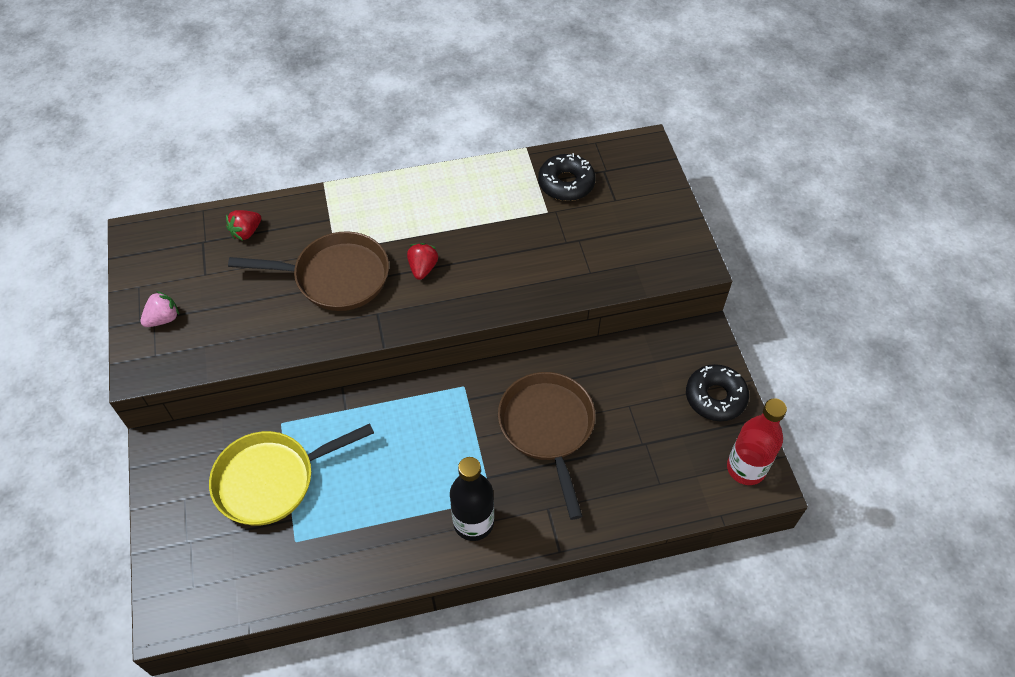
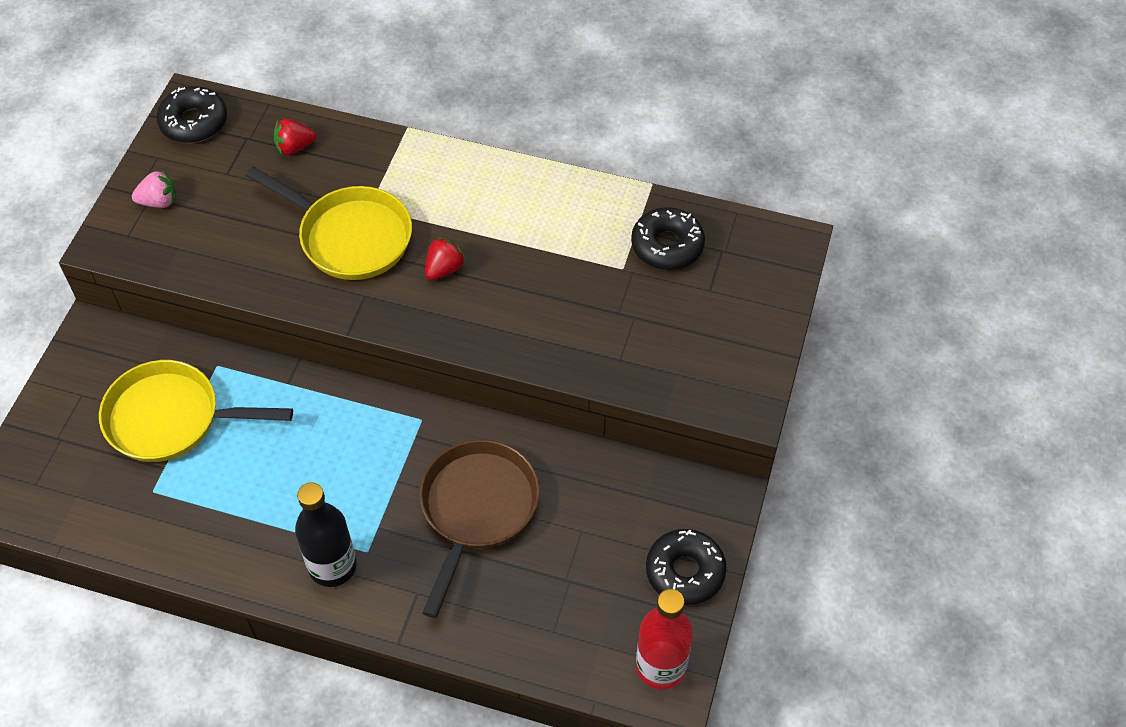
camera: 30 degrees right, 0 degrees up
(151, 248) = (194, 122): none -> black donut
(336, 277) = (350, 237): brown pan -> yellow pan

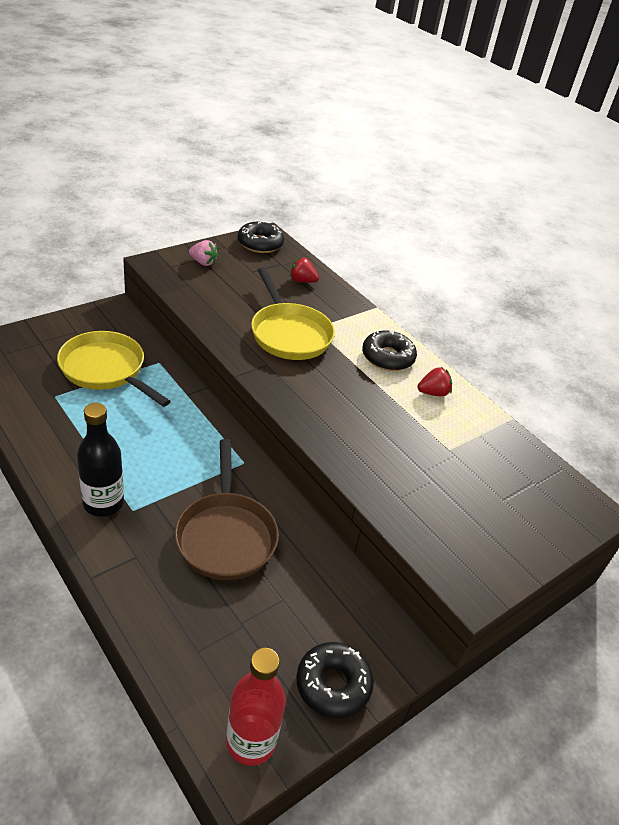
camera: 30 degrees right, 15 degrees down
(444, 269) = (329, 380): red strawberry -> red strawberry (433, 393)
(477, 509) = (226, 535): brown pan -> brown pan turned 120 degrees clockwise
(667, 246) = (494, 456): black donut -> black donut (387, 357)

